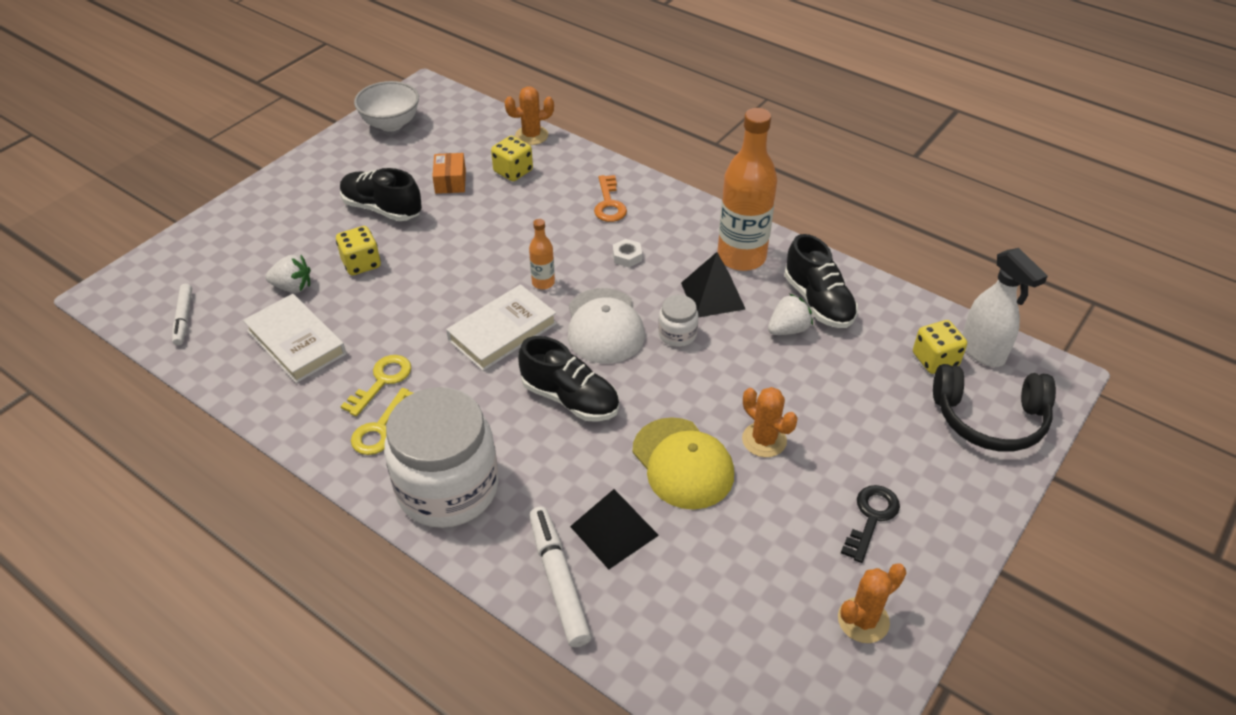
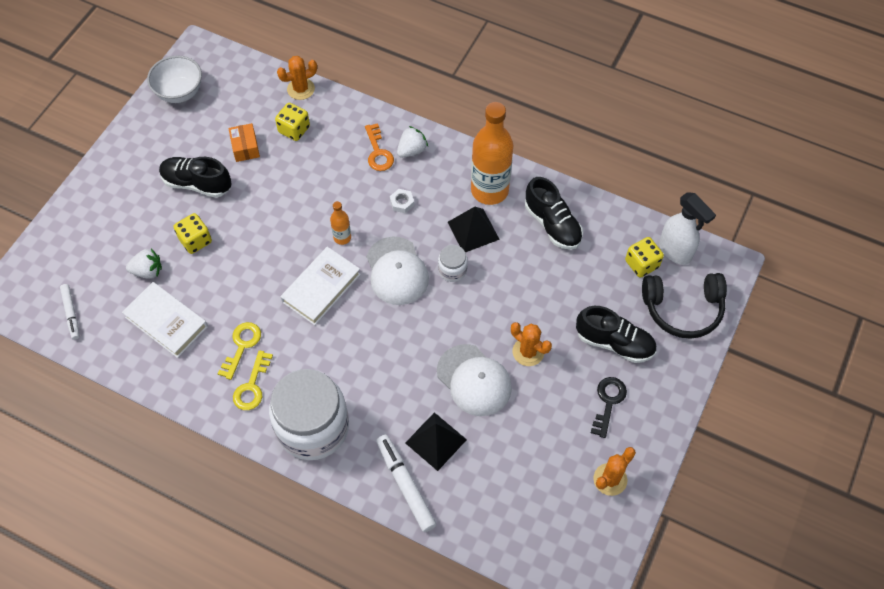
camera: 10 degrees left, 15 degrees up
(570, 399) = (384, 339): black shoe -> black shoe (614, 343)
(683, 463) = (474, 380): yellow cap -> white cap
(788, 329) = (533, 253): white strawberry -> white strawberry (412, 150)

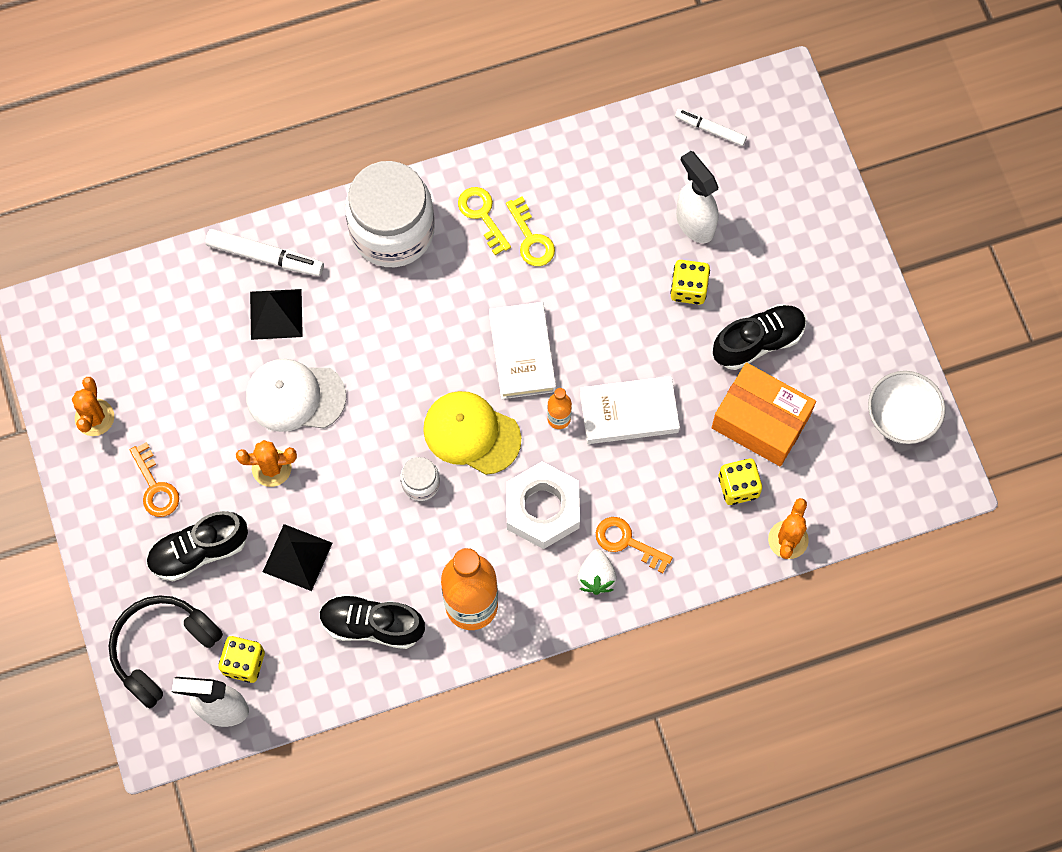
camera: 135 degrees right, 10 degrees up
(148, 271) = (694, 223): white strawberry -> white spray bottle
(166, 322) = (621, 198): white book -> white book (629, 412)
(245, 147) = (760, 422): orange box -> orange box, size x1.91
(397, 271) = (471, 433): white cap -> yellow cap
(402, 203) = (542, 508): white nut -> white nut, size x2.45
(473, 230) = (443, 544): black pyramid -> black pyramid (297, 557)
(608, 402) = (155, 487): black key -> orange key

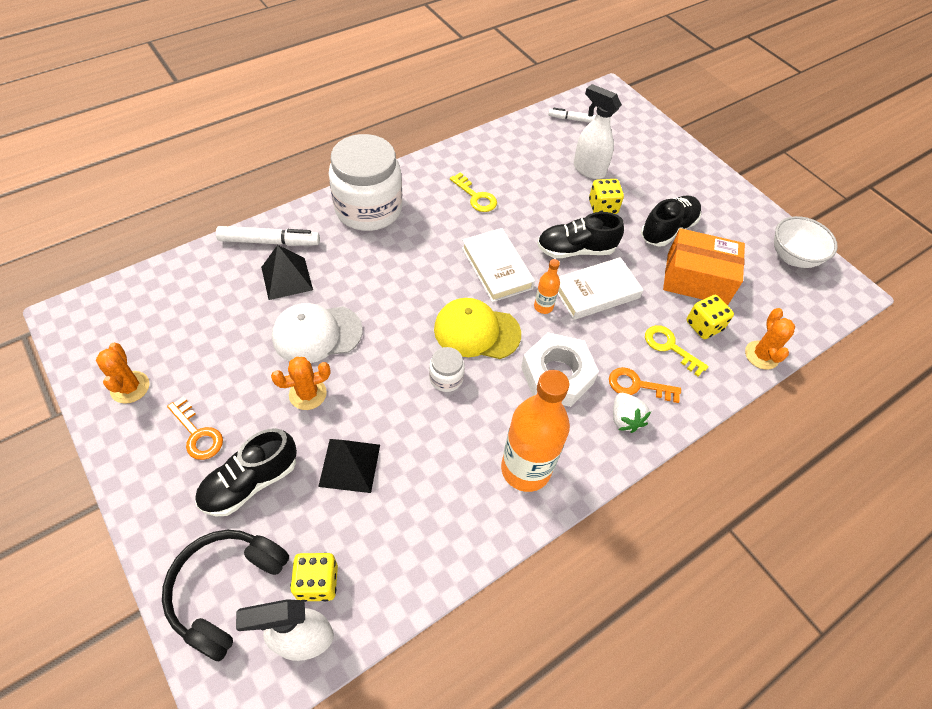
camera: 20 degrees left, 15 degrees down
(372, 625) = (438, 511): black shoe -> black shoe (575, 250)
(482, 215) = (434, 189): yellow key -> yellow key (670, 347)

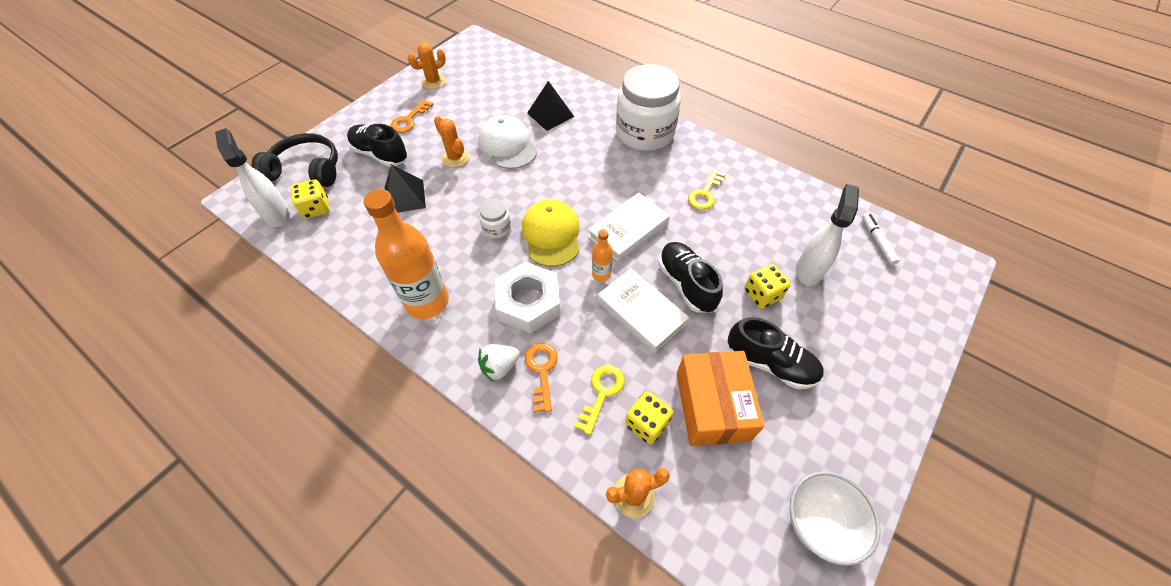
camera: 75 degrees right, 0 degrees up
(269, 242) = (579, 95): white marker -> none

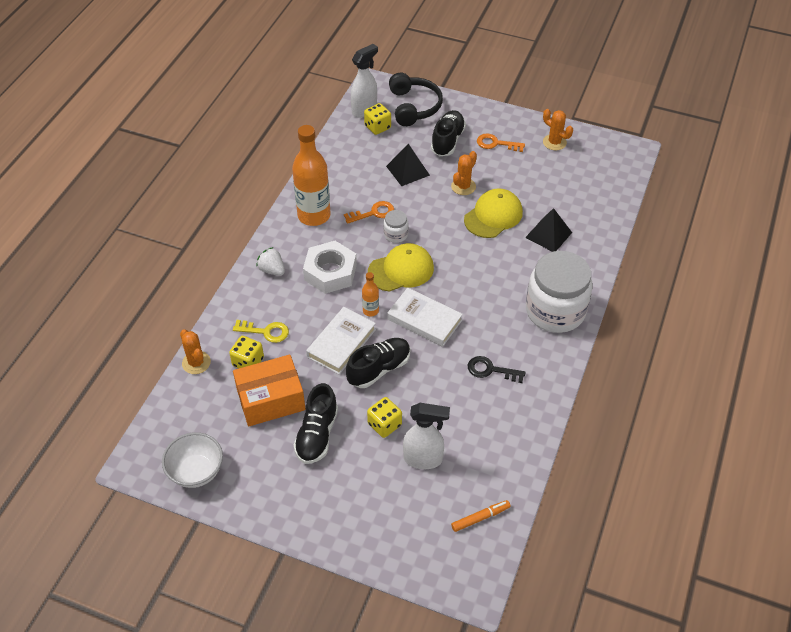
camera: 75 degrees right, 5 degrees down
(508, 145) = (493, 216): white cap -> yellow cap
(542, 371) = (274, 294): orange key -> orange key (373, 213)
(705, 193) = (491, 370): yellow key -> black key
(877, 241) = (480, 518): white marker -> orange marker

